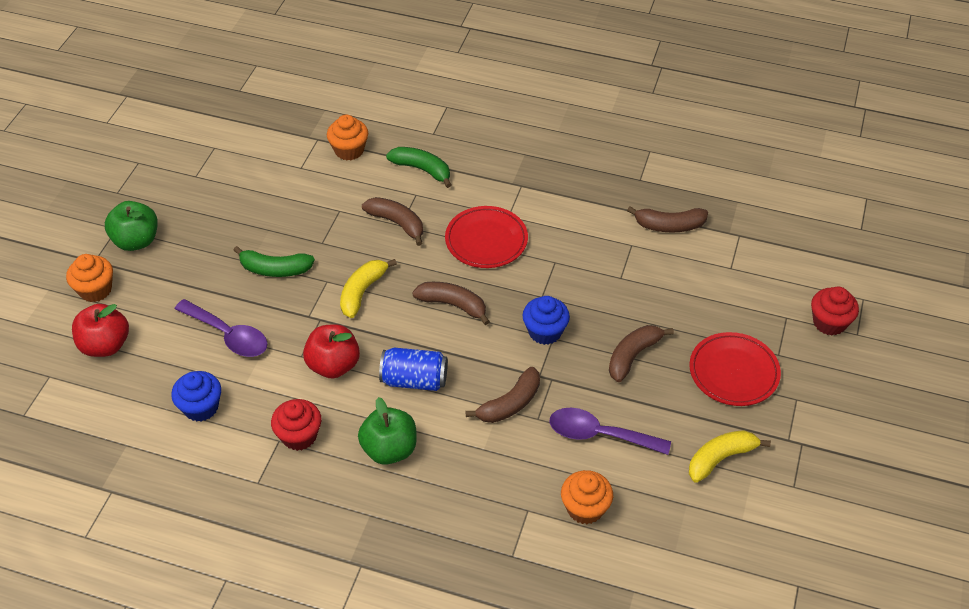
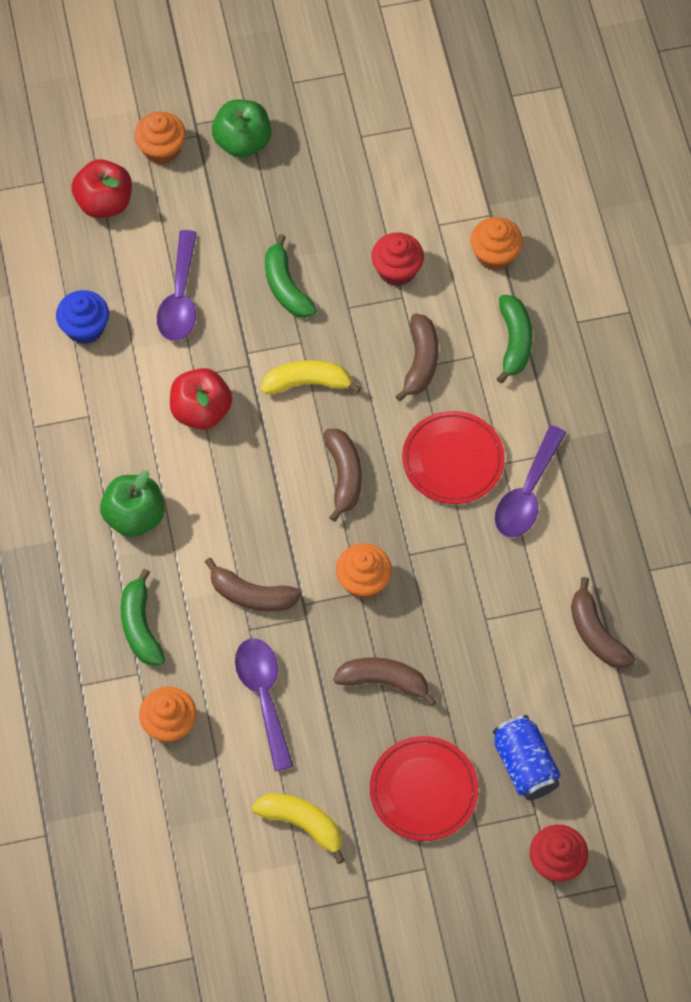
camera: 60 degrees right, 15 degrees up
(299, 436) = (103, 430): red cupcake -> red cupcake (397, 270)
(414, 380) = (227, 492): blue can -> blue can (524, 765)
(487, 489) = (140, 626): none -> green banana
(540, 213) = (527, 493): none -> purple spoon
(545, 332) = (363, 581): blue cupcake -> orange cupcake

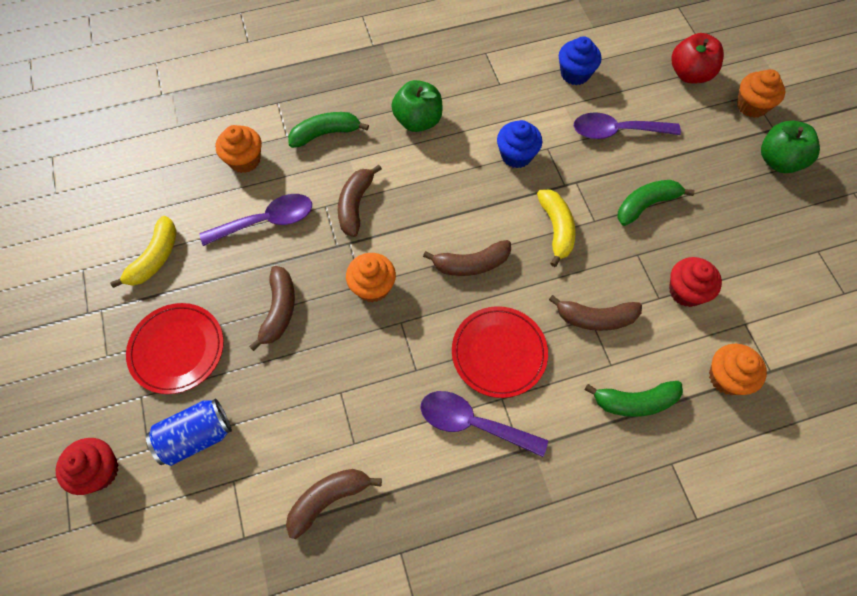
camera: 85 degrees right, 0 degrees up
(201, 411) = (516, 155): red apple -> blue cupcake

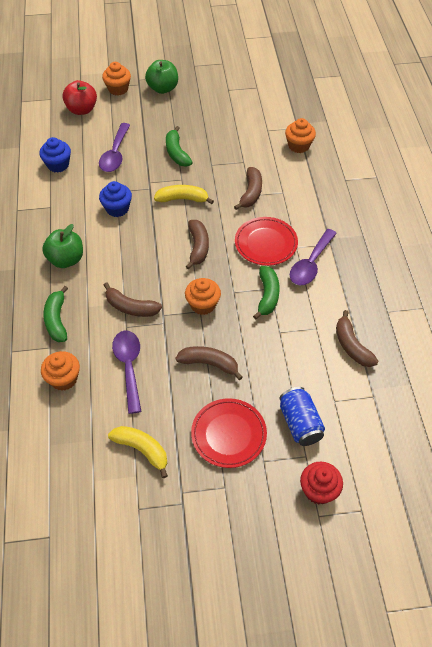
camera: 80 degrees left, 10 degrees down
(634, 402) = (307, 187): green banana -> green banana (267, 296)
(686, 291) = (241, 149): red cupcake -> none

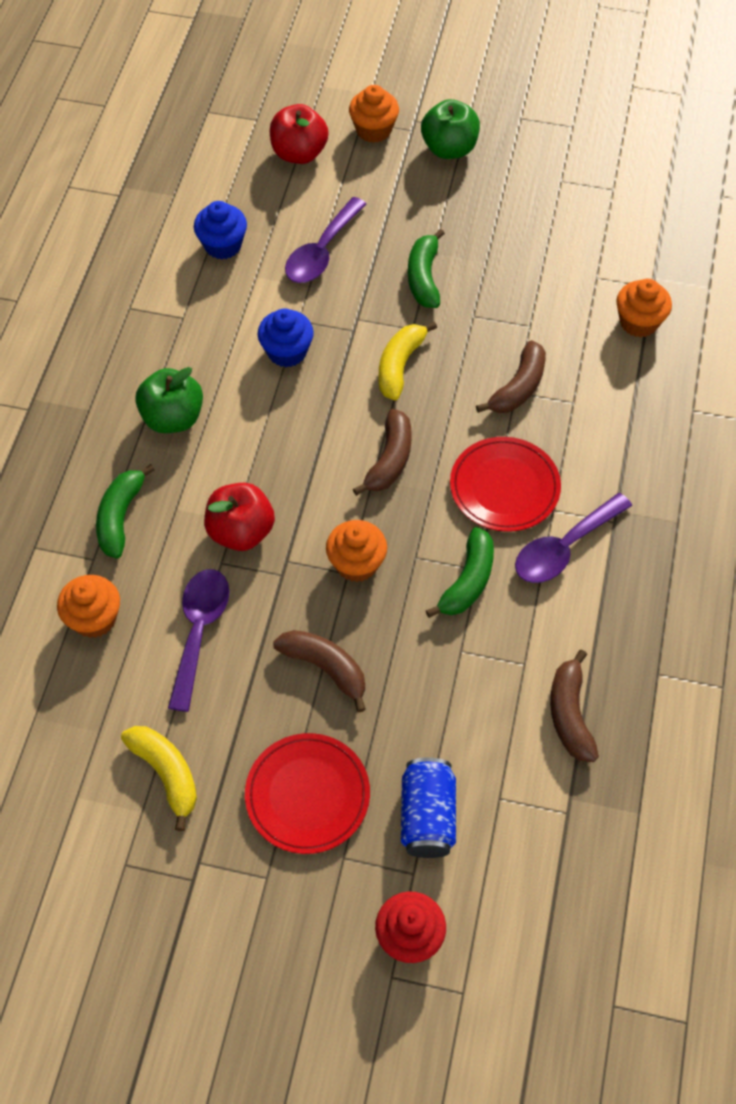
camera: 20 degrees right, 5 degrees up
(130, 307) = (241, 531): brown banana -> red apple
(183, 199) = (400, 365): yellow banana -> yellow banana turned 90 degrees counterclockwise

